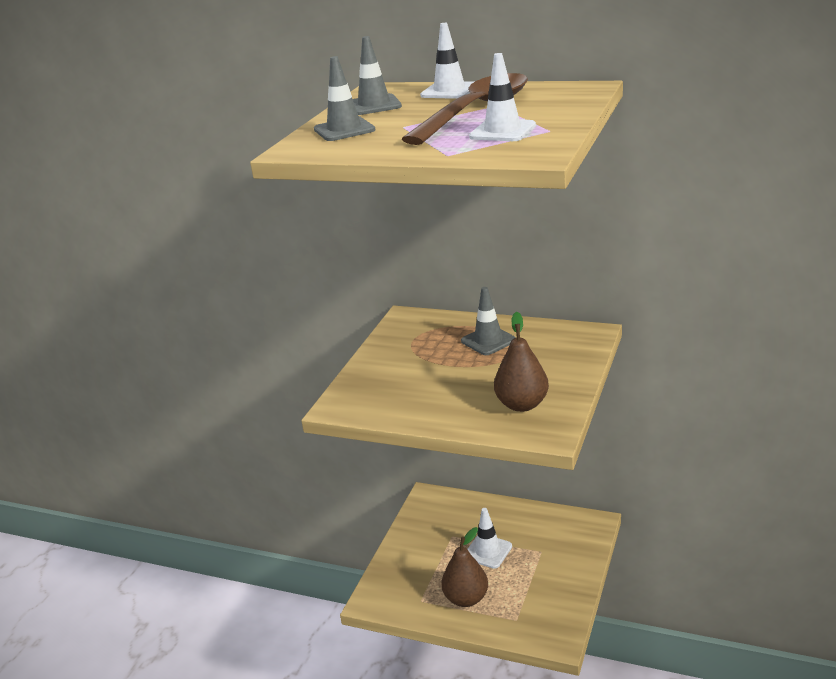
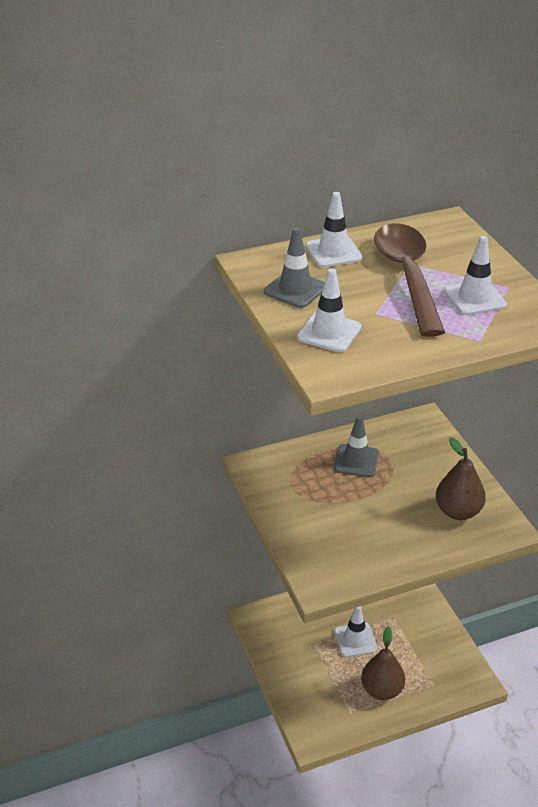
camera: 45 degrees left, 10 degrees up
(344, 130) = (329, 332): grey traffic cone -> white traffic cone

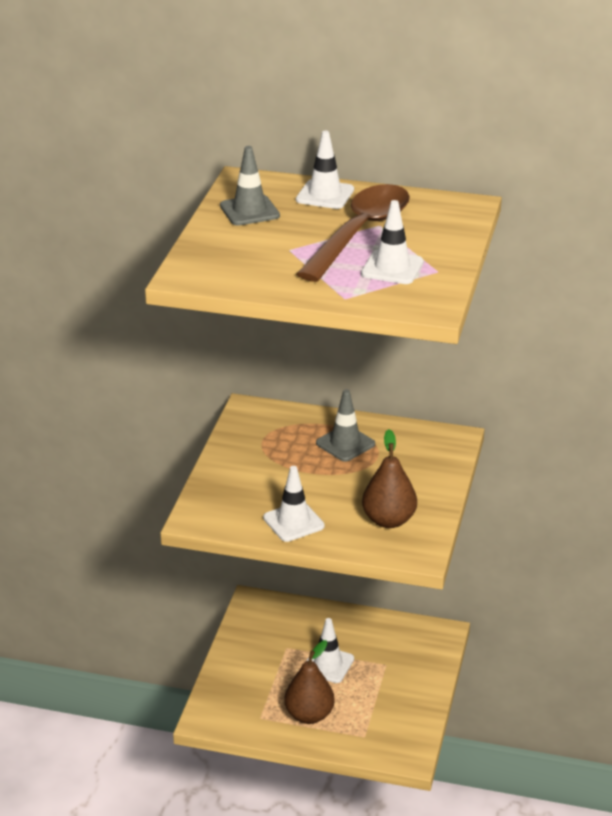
camera: 35 degrees right, 5 degrees down
(329, 332) = (229, 249): white traffic cone -> white traffic cone (293, 522)

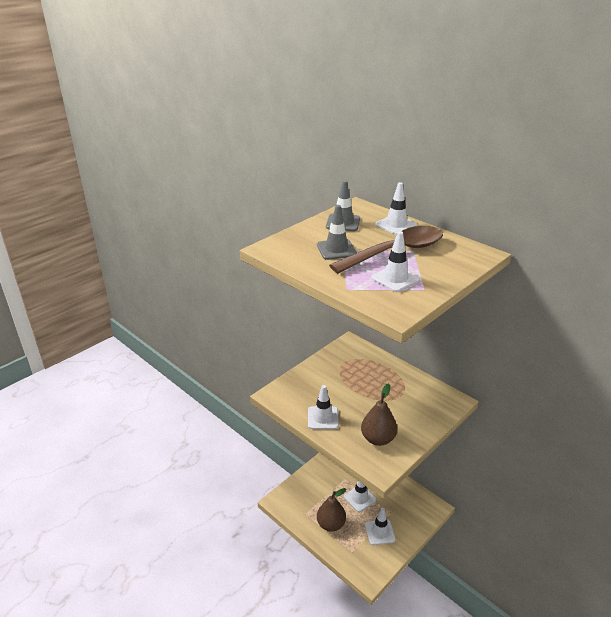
camera: 30 degrees right, 0 degrees up
(345, 444) = (387, 381): grey traffic cone -> grey traffic cone (336, 250)
(386, 695) = (380, 532): none -> white traffic cone

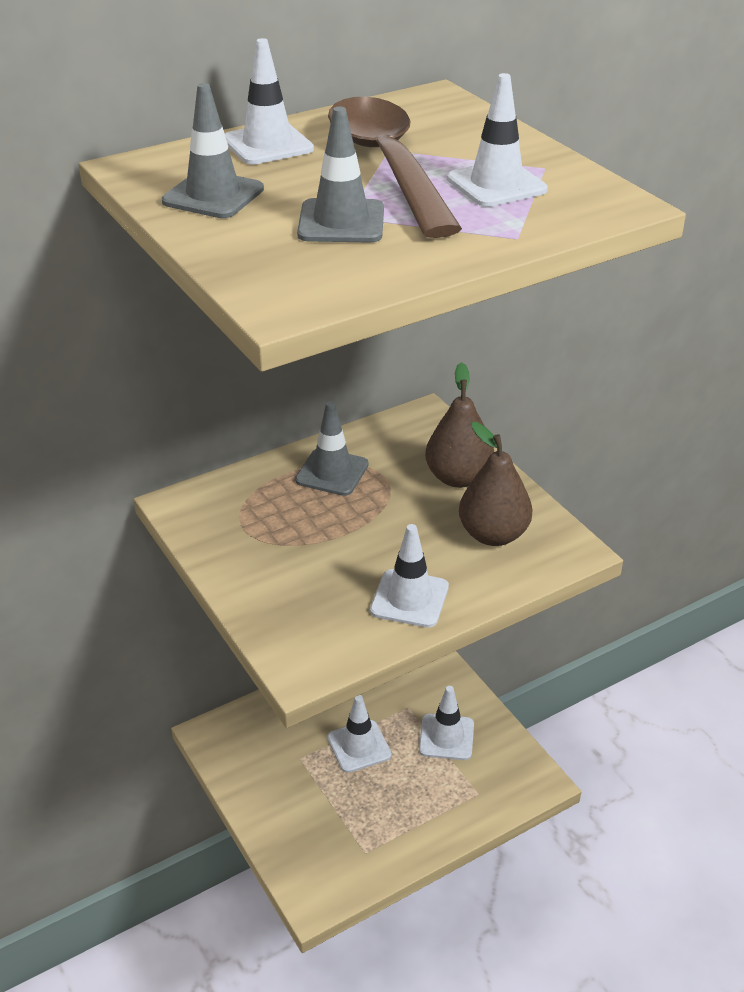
camera: 75 degrees left, 5 degrees up
(331, 524) = (406, 812): brown pear -> brown pear (458, 478)
(393, 379) = (332, 472): none -> grey traffic cone

